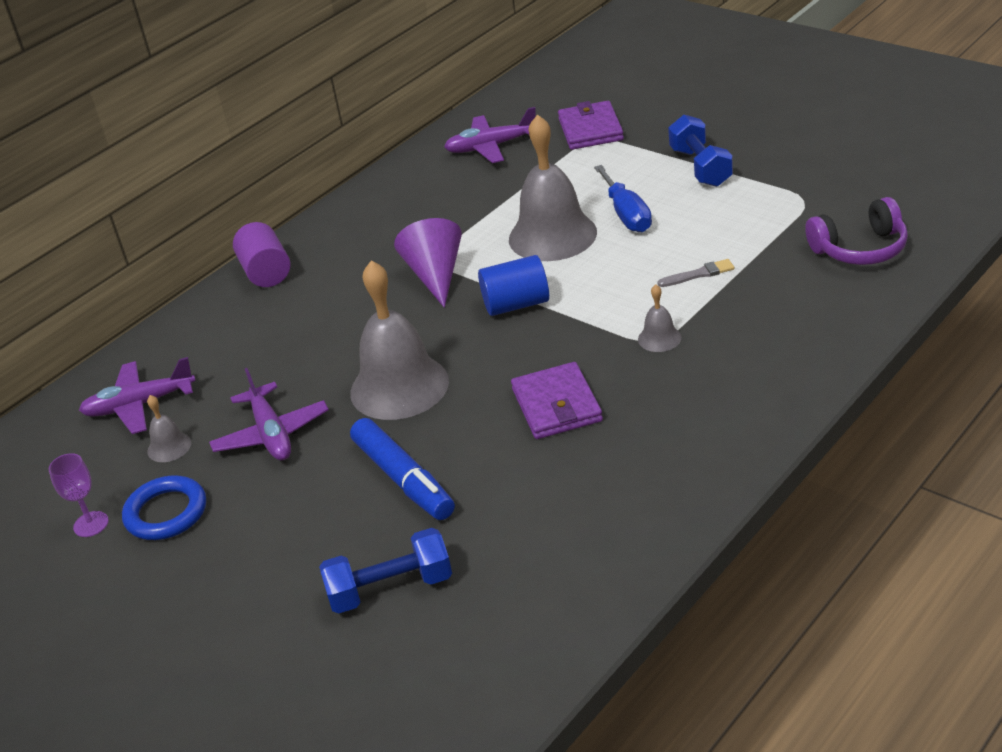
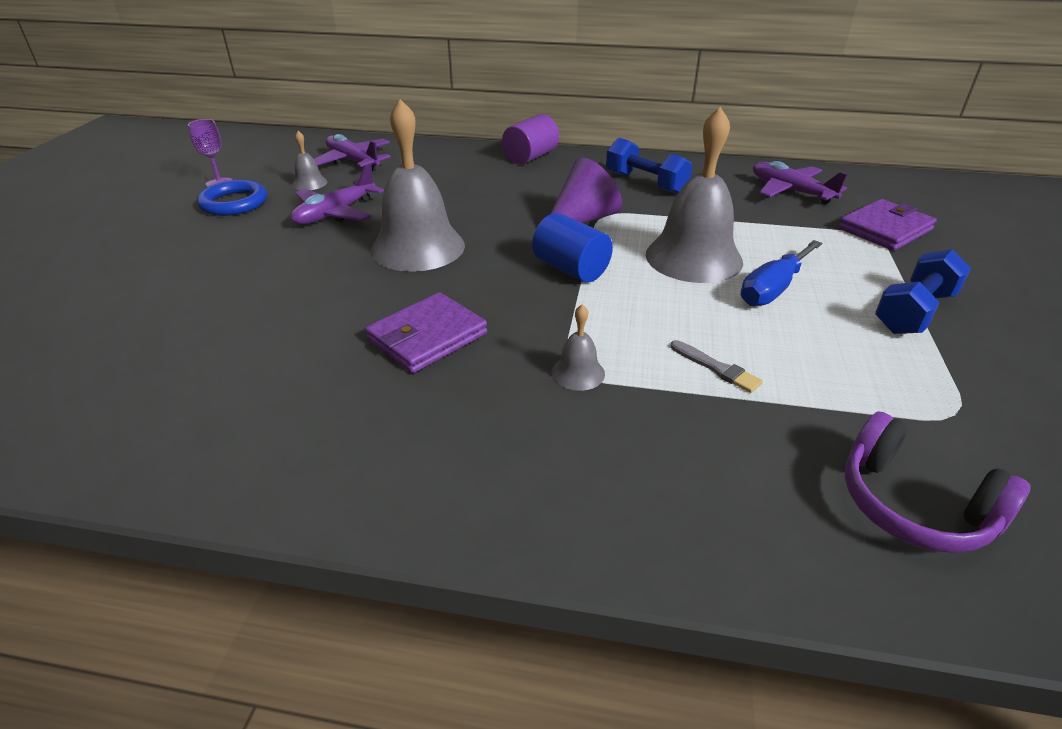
camera: 55 degrees right, 0 degrees up
(390, 589) = (138, 322): blue dumbbell -> blue dumbbell (645, 183)
(403, 479) = (290, 285): blue marker -> none

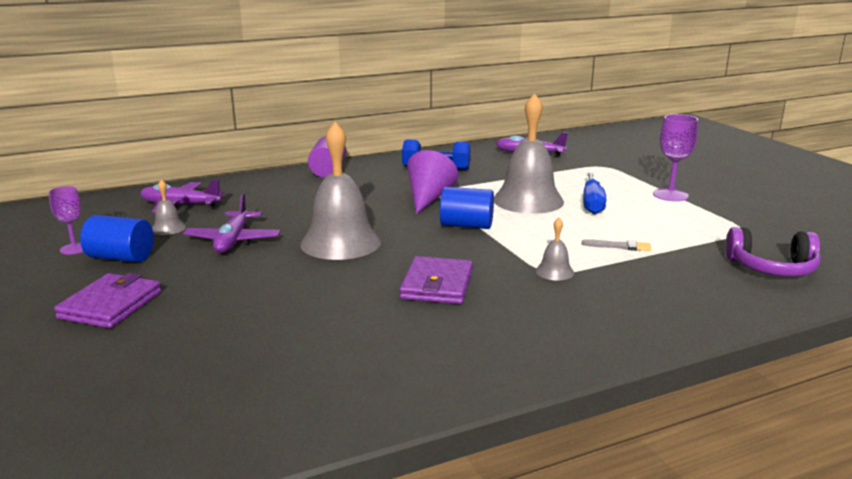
camera: 35 degrees left, 15 degrees down
(234, 203) = (121, 258): blue ring -> blue cylinder
(884, 229) = (605, 161): purple wallet -> purple wallet (110, 305)
(914, 312) = (670, 195): blue dumbbell -> purple goblet

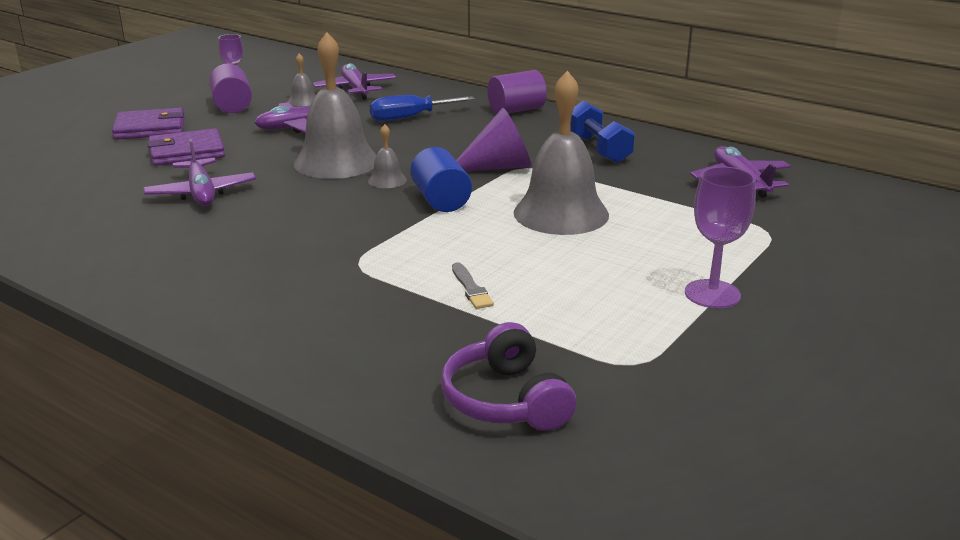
camera: 60 degrees right, 5 degrees up
(121, 258) = (232, 106): blue cylinder -> purple cylinder
(334, 305) = (201, 193): none -> purple plane
(437, 285) = (276, 220): purple wallet -> purple wallet (187, 152)
(554, 271) = (358, 266): grey bell -> grey bell (387, 180)
(592, 204) = (601, 250): blue screwdriver -> blue screwdriver (410, 118)

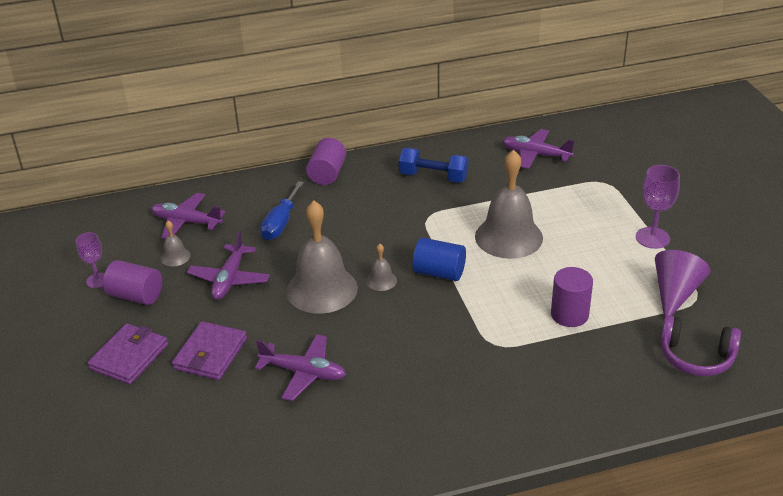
camera: 50 degrees left, 10 degrees up
(471, 288) = (569, 315): grey brush -> purple cylinder
(498, 167) = (414, 227): purple cone -> purple cone (675, 293)

